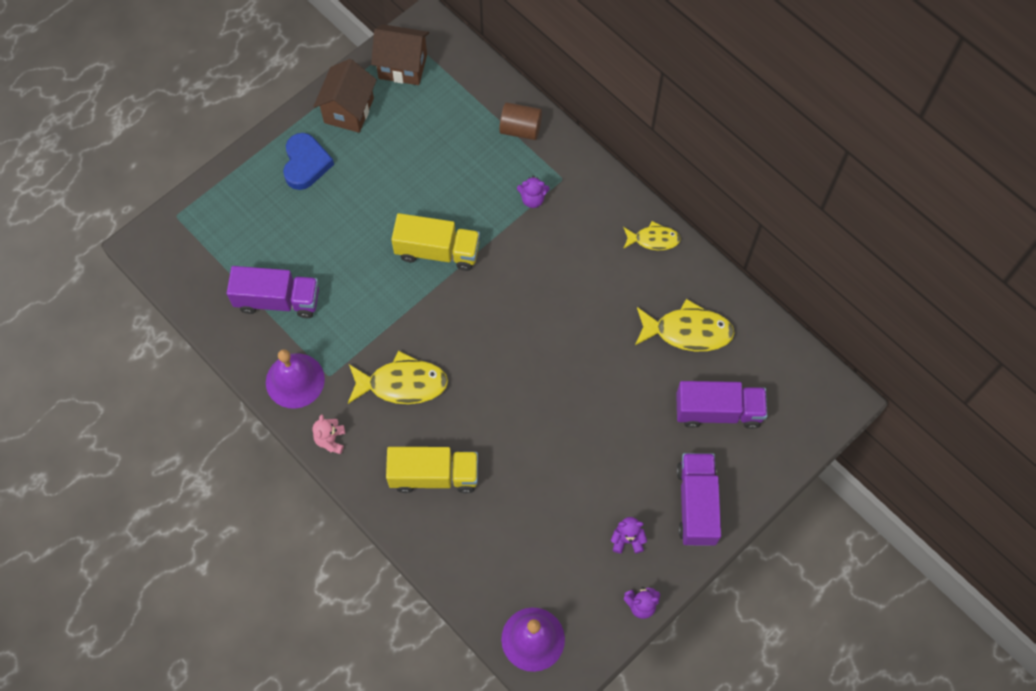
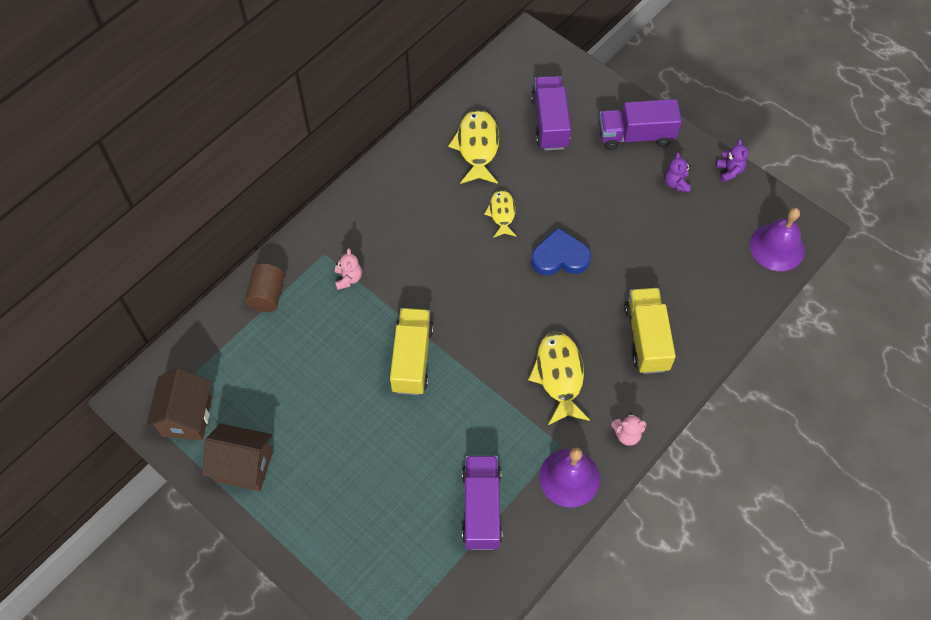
camera: 95 degrees left, 5 degrees down
(306, 164) = (313, 503): blue heart -> blue heart (560, 257)
(532, 199) = (348, 278): purple teddy bear -> pink teddy bear
(653, 239) = (386, 176): yellow fish -> yellow fish (502, 213)

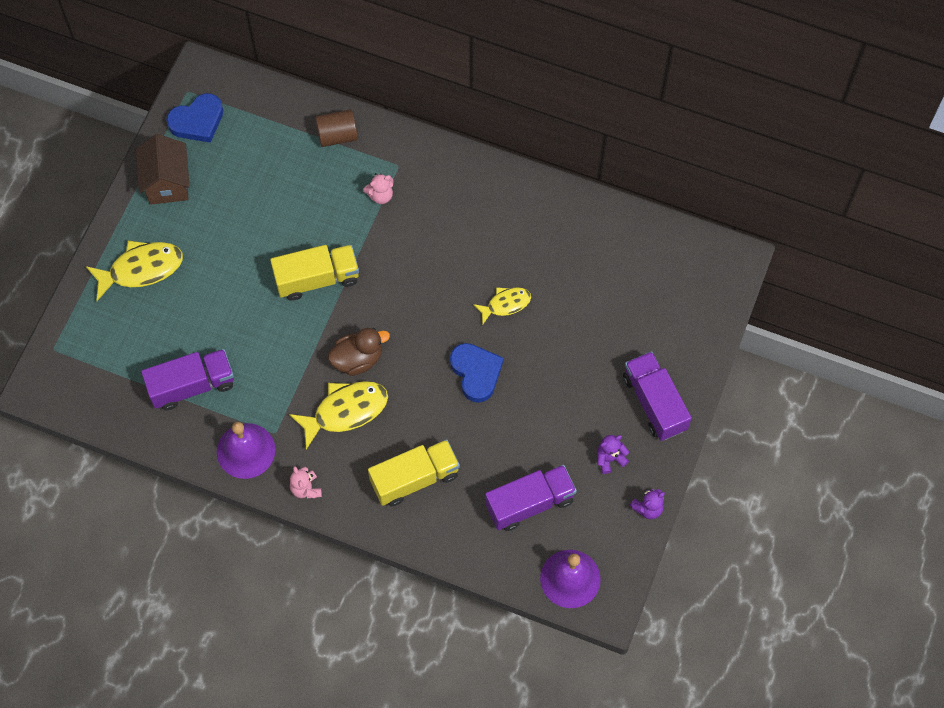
camera: 70 degrees right, 5 degrees up
(187, 417) = (197, 121): brown house -> blue heart
(477, 147) = (576, 256): yellow fish -> yellow fish (141, 269)
(510, 349) = (357, 359): none -> brown duck
(550, 123) = (635, 314): purple truck -> purple truck (529, 503)

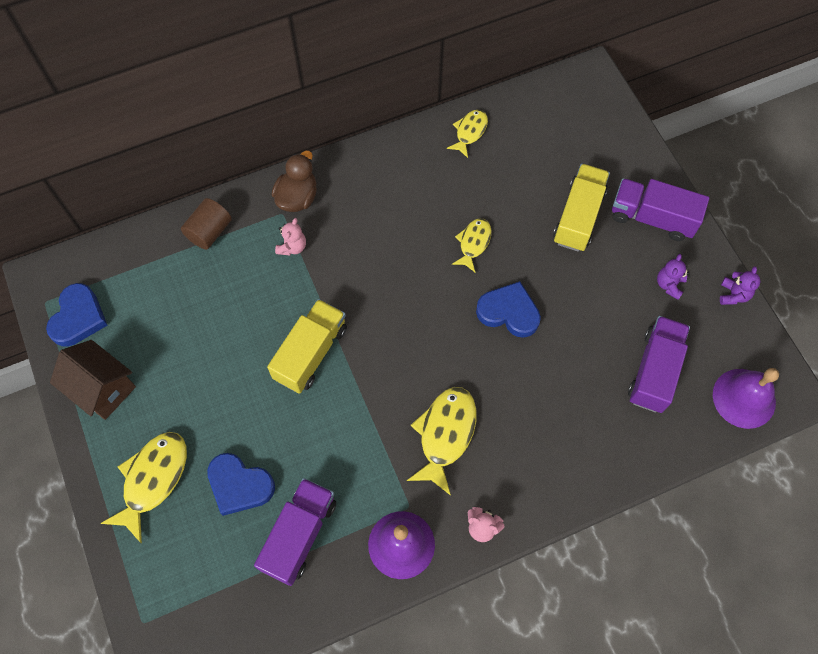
camera: 45 degrees left, 0 degrees up
(188, 321) = (239, 485): none -> blue heart
(357, 359) = (410, 385): brown duck -> brown duck (297, 197)
(414, 478) = (554, 435): yellow truck -> yellow truck (578, 217)
(594, 222) = (470, 132): none -> yellow fish

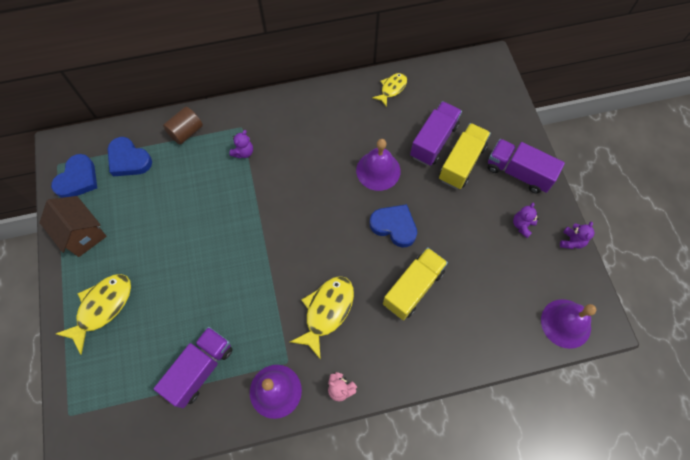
camera: 10 degrees right, 0 degrees up
(239, 485) = (164, 323): blue heart -> blue heart (129, 160)
(292, 247) = (243, 152): pink teddy bear -> purple teddy bear
(297, 197) = (255, 117): brown duck -> none
(311, 353) = (239, 233): yellow truck -> yellow truck (413, 288)
(473, 243) = (378, 170): yellow fish -> purple bell
(654, 371) = (498, 290): purple truck -> purple truck (433, 141)

